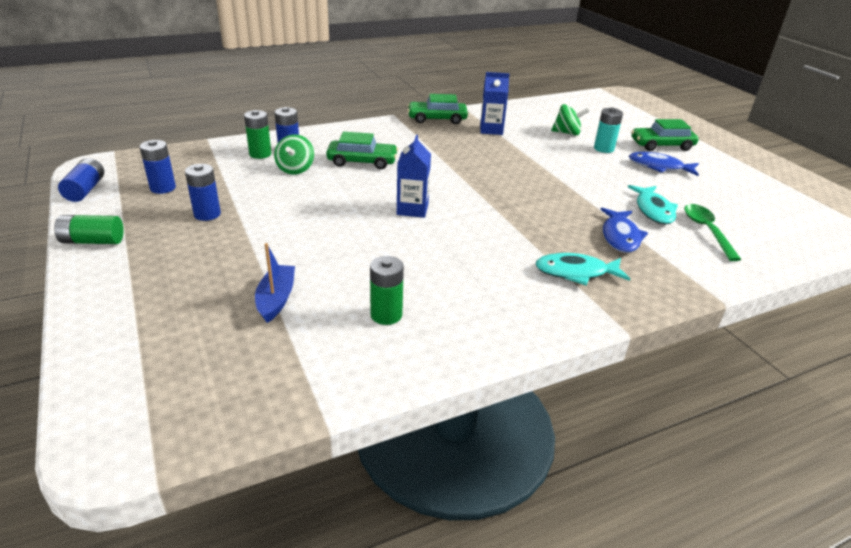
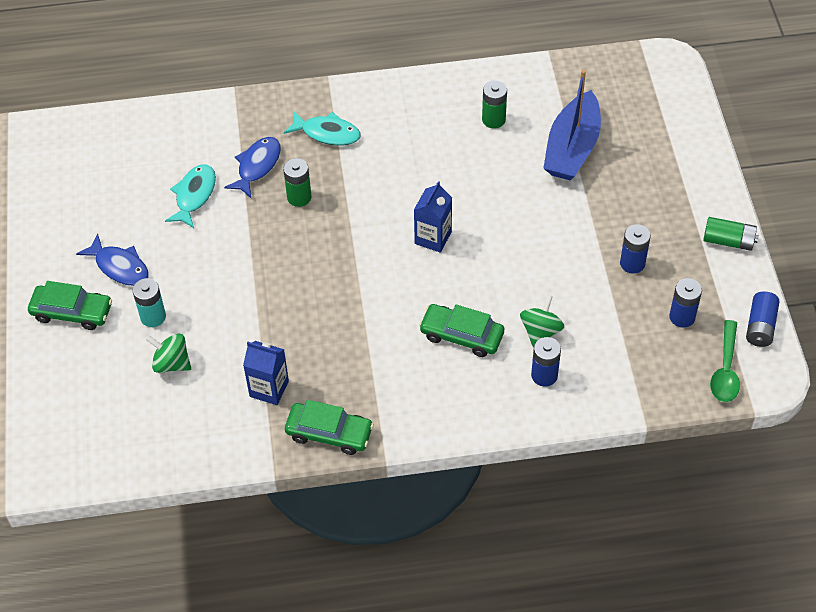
camera: 160 degrees left, 20 degrees up
(260, 154) = (579, 372): green battery -> green battery (299, 197)
(276, 299) = (572, 148): blue boat -> blue boat, size x1.80
(706, 231) = (170, 159): green spoon -> green spoon (725, 370)

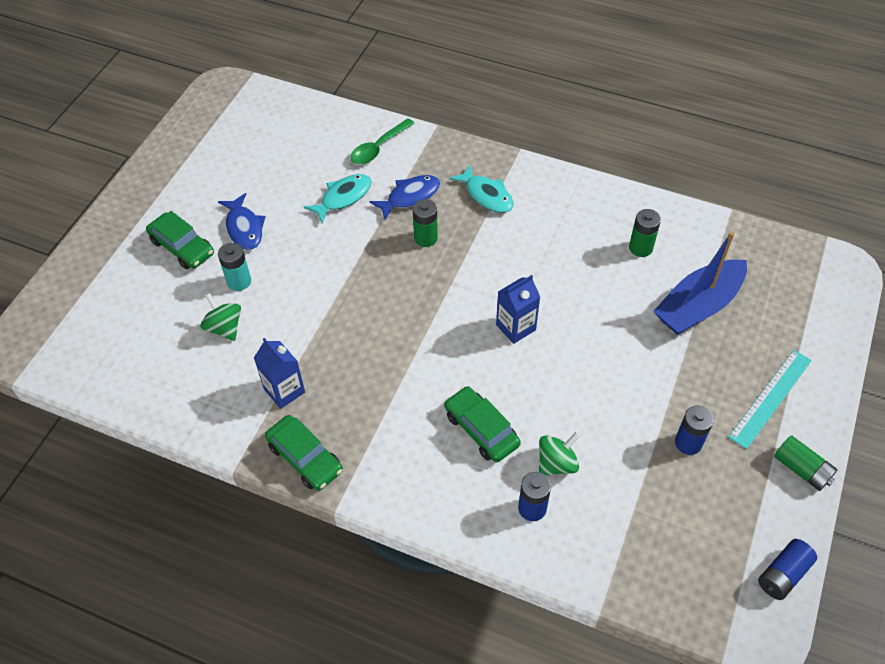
camera: 30 degrees right, 0 degrees up
(673, 196) = (770, 398): none -> turquoise ruler
(682, 317) = (705, 522): blue battery -> none
(725, 370) = (718, 601): green spoon -> green spoon (378, 148)

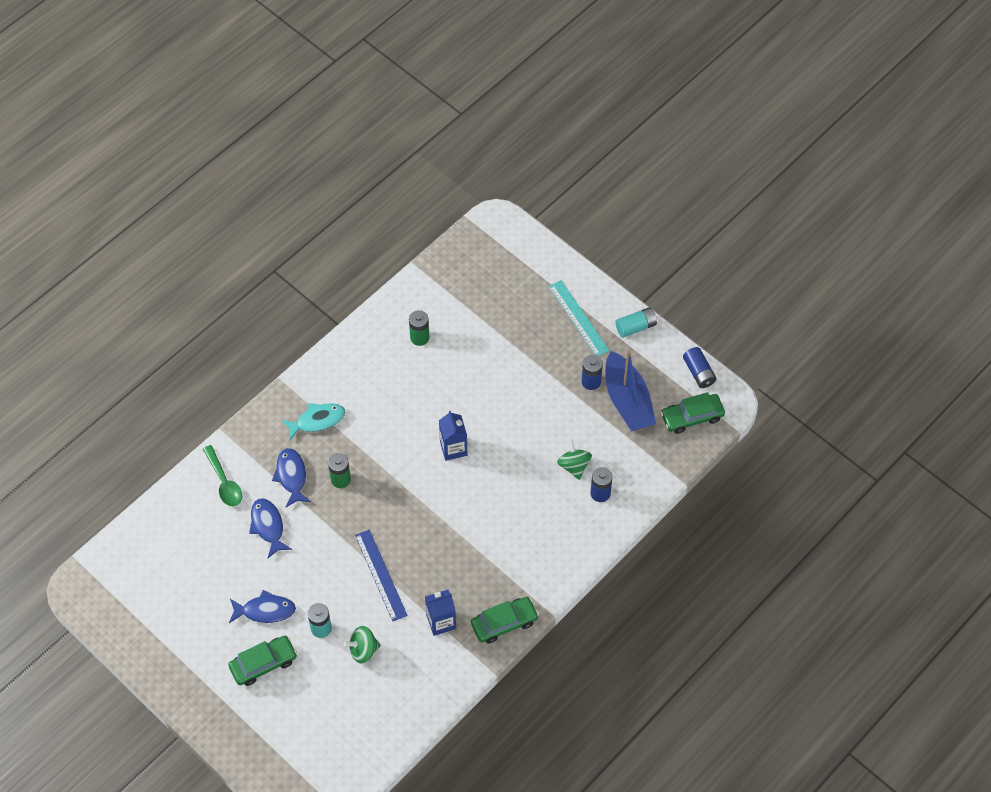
camera: 70 degrees left, 5 degrees up
(323, 312) = (380, 575): none -> blue ruler
(343, 197) = (268, 526): turquoise fish -> blue fish
(481, 429) = (528, 502): green car -> green car (692, 417)
(698, 306) = (487, 325): blue boat -> blue boat (627, 400)
(801, 469) = (635, 327): green battery -> turquoise battery

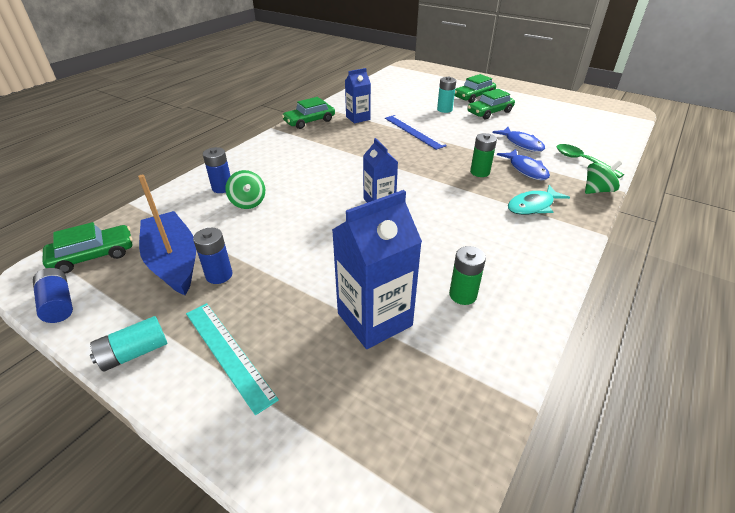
camera: 170 degrees right, 20 degrees down
(265, 610) = (489, 112): blue fish -> green car
(363, 650) = (409, 105): green spinning top -> green spinning top (597, 190)
(485, 328) = (374, 319): none -> blue carton

